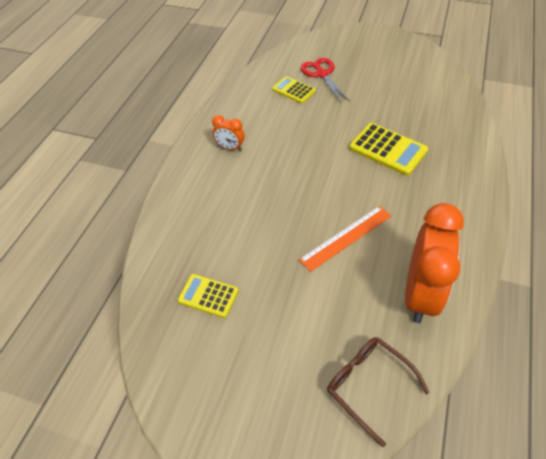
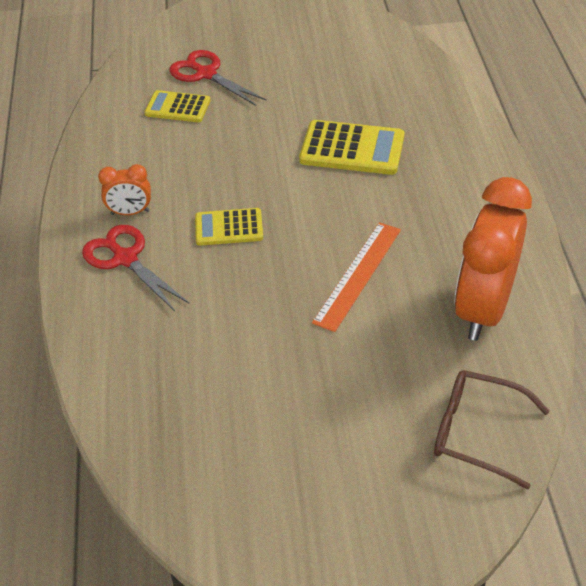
camera: 25 degrees left, 5 degrees down
(208, 296) = (216, 410): yellow calculator -> yellow calculator (229, 228)
(211, 176) = (125, 258): none -> red scissors
(420, 294) = (483, 309): orange clock -> orange clock turned 150 degrees counterclockwise

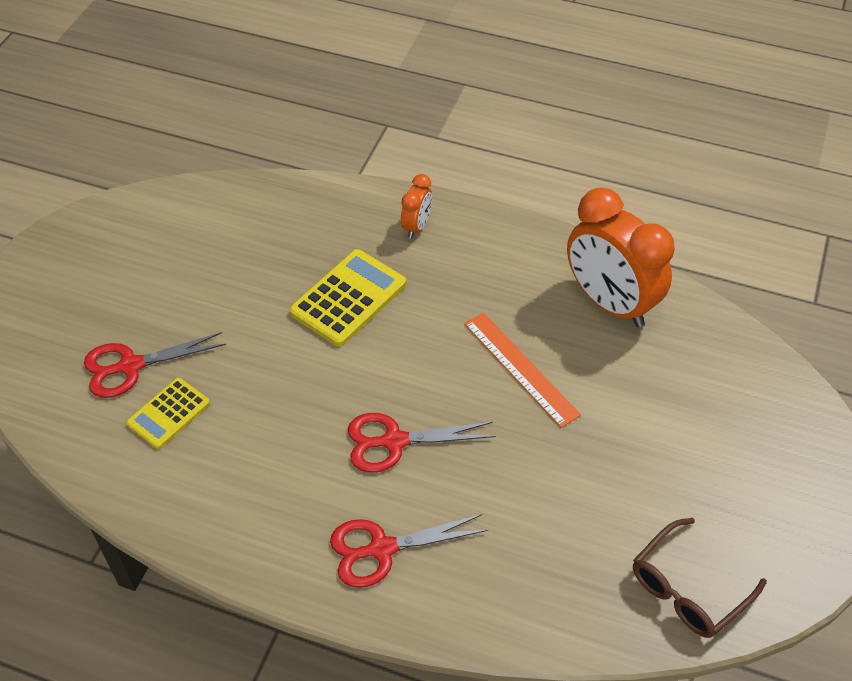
camera: 65 degrees left, 5 degrees up
(130, 212) = (312, 520): orange clock -> orange clock (416, 226)
(229, 228) = (394, 441): yellow calculator -> red scissors
(477, 433) = (736, 369): brown glasses -> brown glasses (688, 588)

